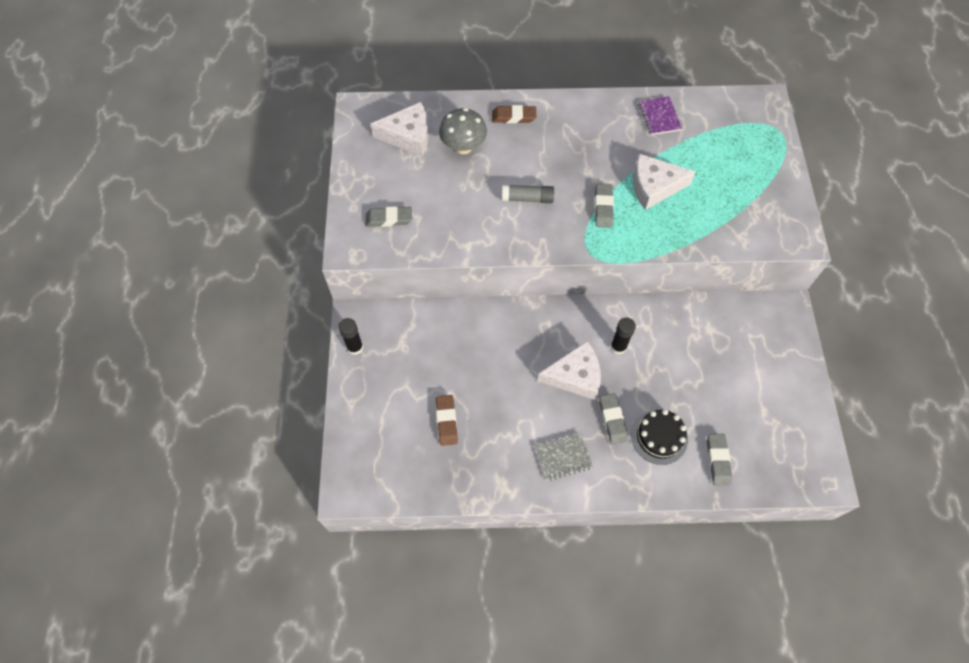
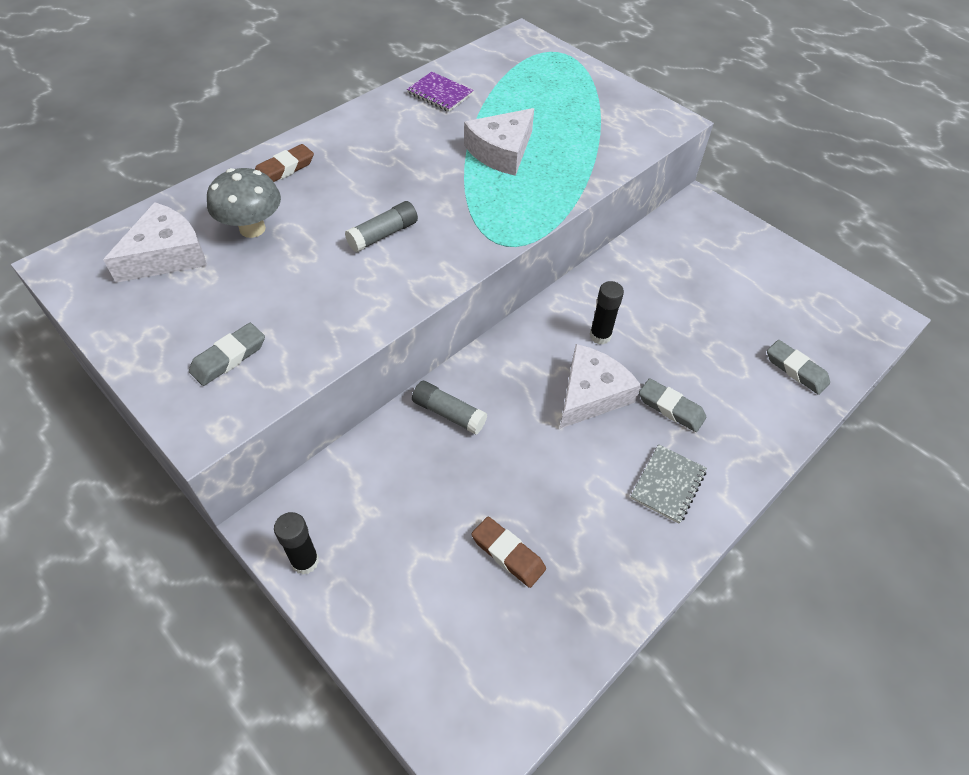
camera: 45 degrees left, 10 degrees down
(488, 326) = (448, 413): none -> grey glue stick
(603, 208) = (473, 197): grey eraser -> none
(659, 437) = (727, 390): black cake -> none

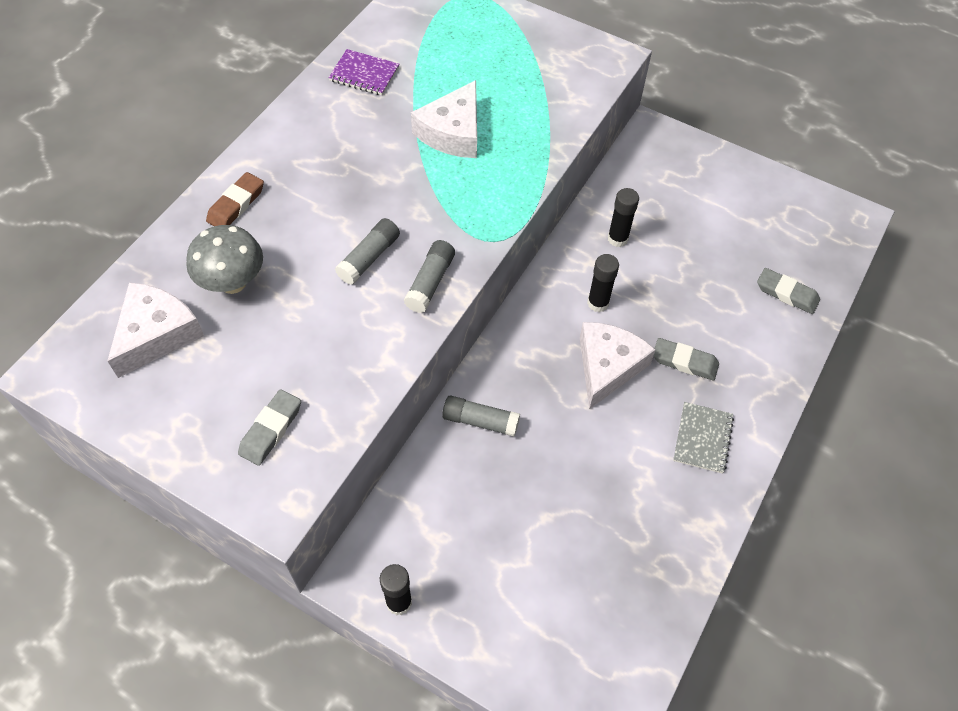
camera: 15 degrees left, 5 degrees up
(431, 267) = (430, 282): none -> grey glue stick
(508, 554) = (581, 543): brown eraser -> none
(637, 285) = (617, 239): none -> black glue stick

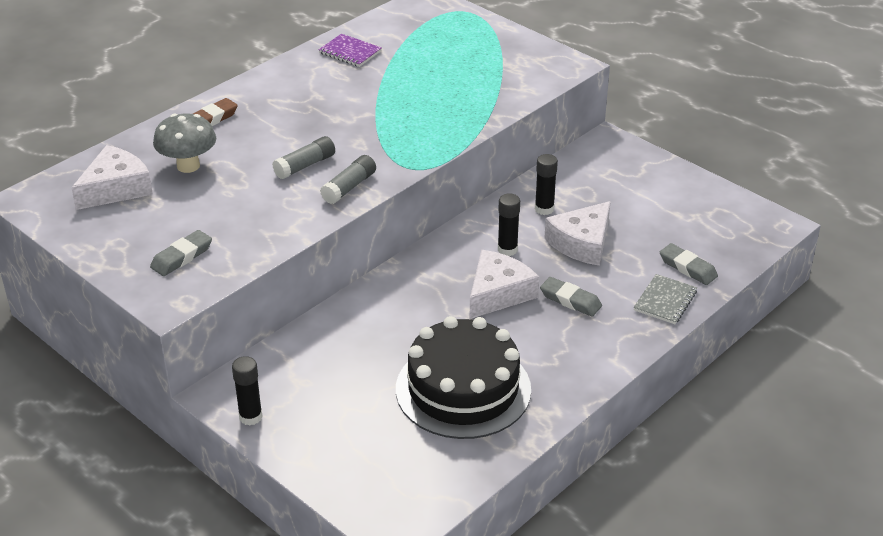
camera: 15 degrees right, 20 degrees down
(453, 132) = (409, 97): white cheese -> white cheese (582, 243)
(480, 421) = (369, 312): grey glue stick -> none
(614, 511) = (463, 389): none -> black cake
(702, 438) = (565, 354): grey notebook -> grey notebook (665, 301)

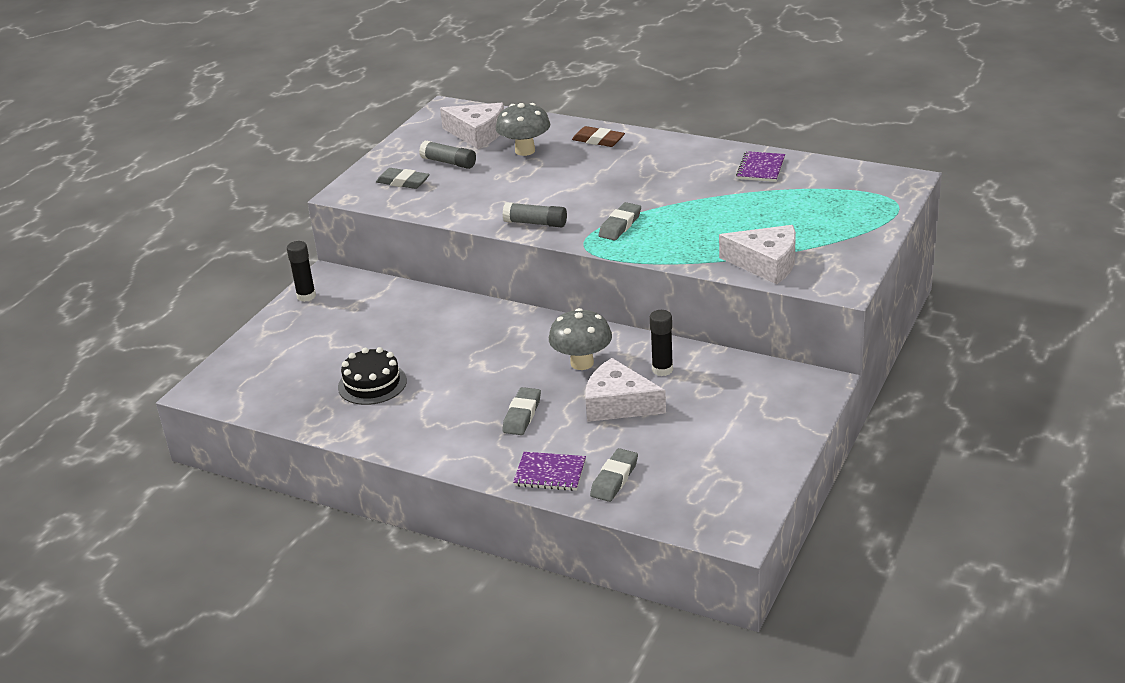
camera: 75 degrees right, 5 degrees down
(305, 165) = (556, 196): grey glue stick -> grey glue stick (449, 162)
(392, 142) = (620, 225): none -> grey eraser
(463, 389) = (372, 384): black cake -> black cake, size x0.55
(498, 293) = (512, 372): white cheese -> white cheese (766, 263)
(507, 250) = (582, 363): black glue stick -> grey mushroom
(665, 301) = (550, 473): grey notebook -> purple notebook

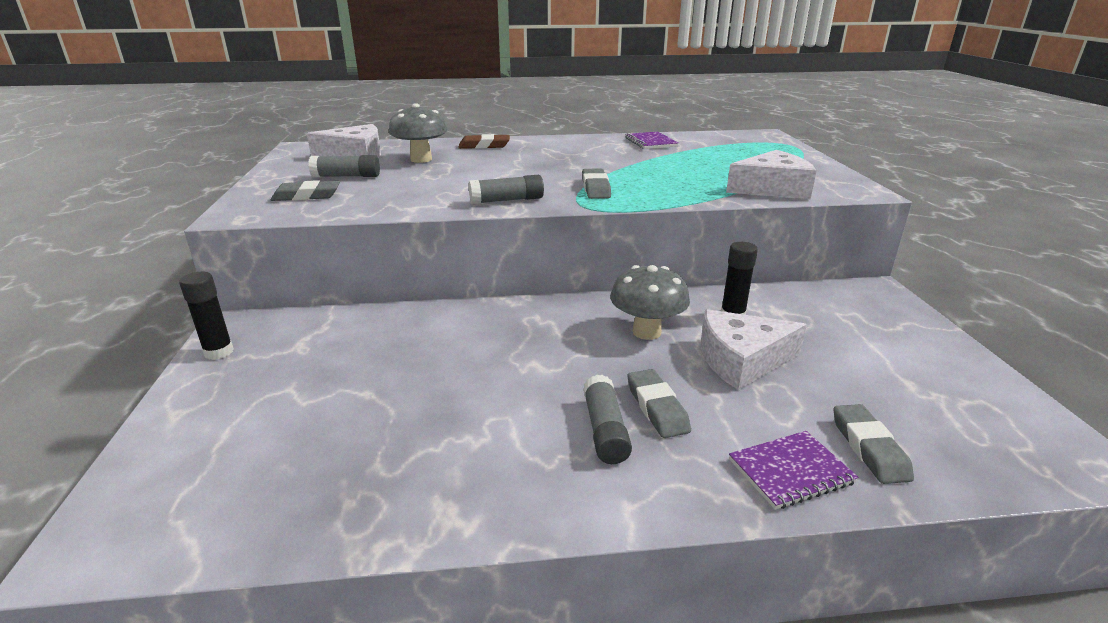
camera: 35 degrees left, 5 degrees down
(372, 384) = (410, 433): black cake -> none
(476, 417) = (605, 430): none -> grey glue stick

